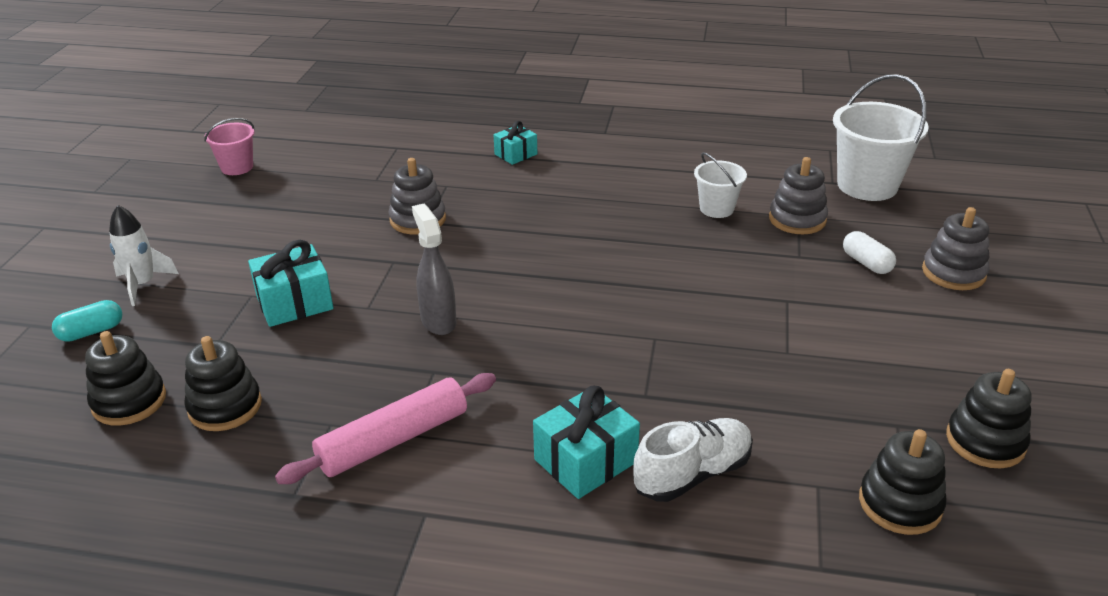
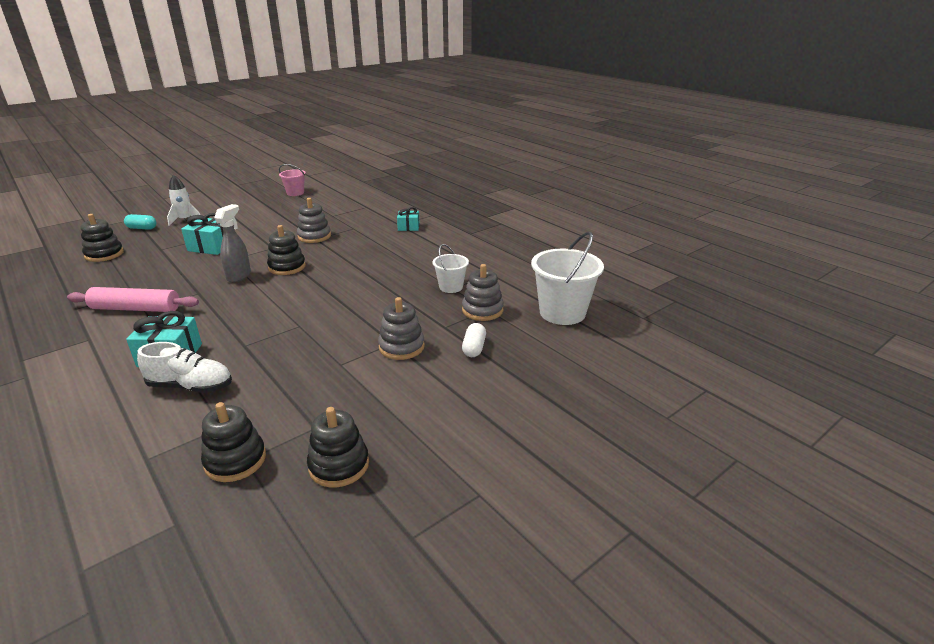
camera: 40 degrees right, 5 degrees down
(225, 406) = (121, 270): black stacking toy -> black stacking toy (287, 267)
(953, 273) = (515, 378): grey stacking toy -> grey stacking toy (401, 347)

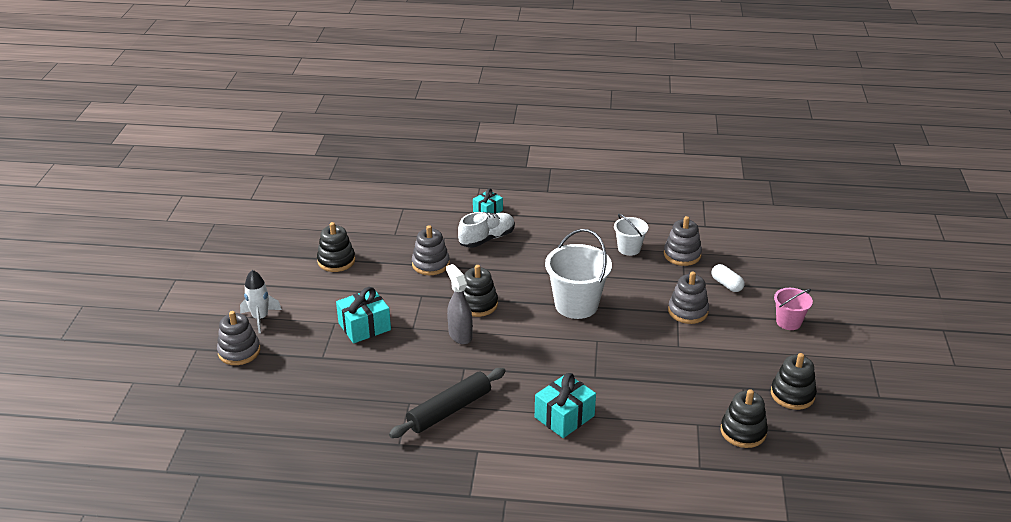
camera: 45 degrees left, 5 degrees up
(104, 254) = (281, 394): black stacking toy -> black stacking toy (336, 261)
(136, 309) = (449, 410): pink rolling pin -> black rolling pin
(142, 228) = (239, 351): turquoise capsule -> grey stacking toy
(190, 386) = (626, 421): white shoe -> white shoe (487, 239)
(295, 193) = (294, 228): pink bucket -> pink bucket (788, 322)
(562, 313) = (728, 227): white bucket -> white bucket (576, 305)

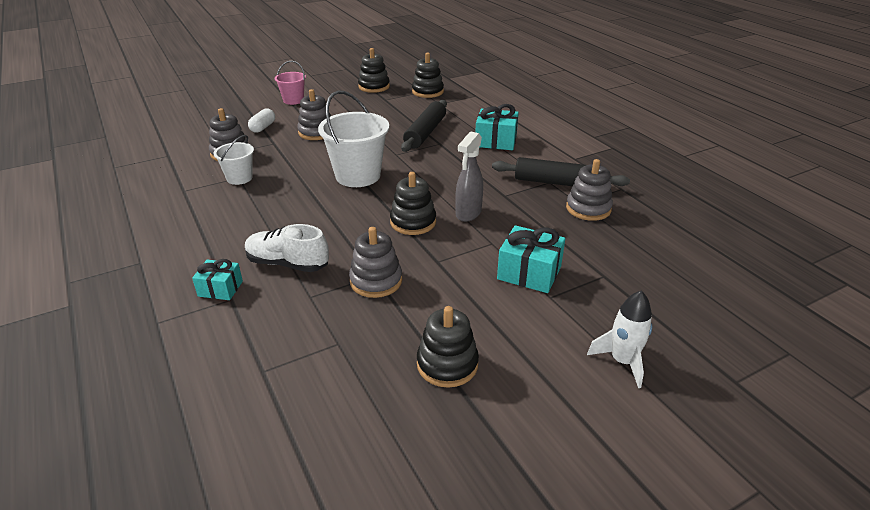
camera: 125 degrees left, 0 degrees up
(239, 351) = (685, 340): grey stacking toy -> grey stacking toy (588, 208)
(627, 378) = (425, 133): none -> black rolling pin

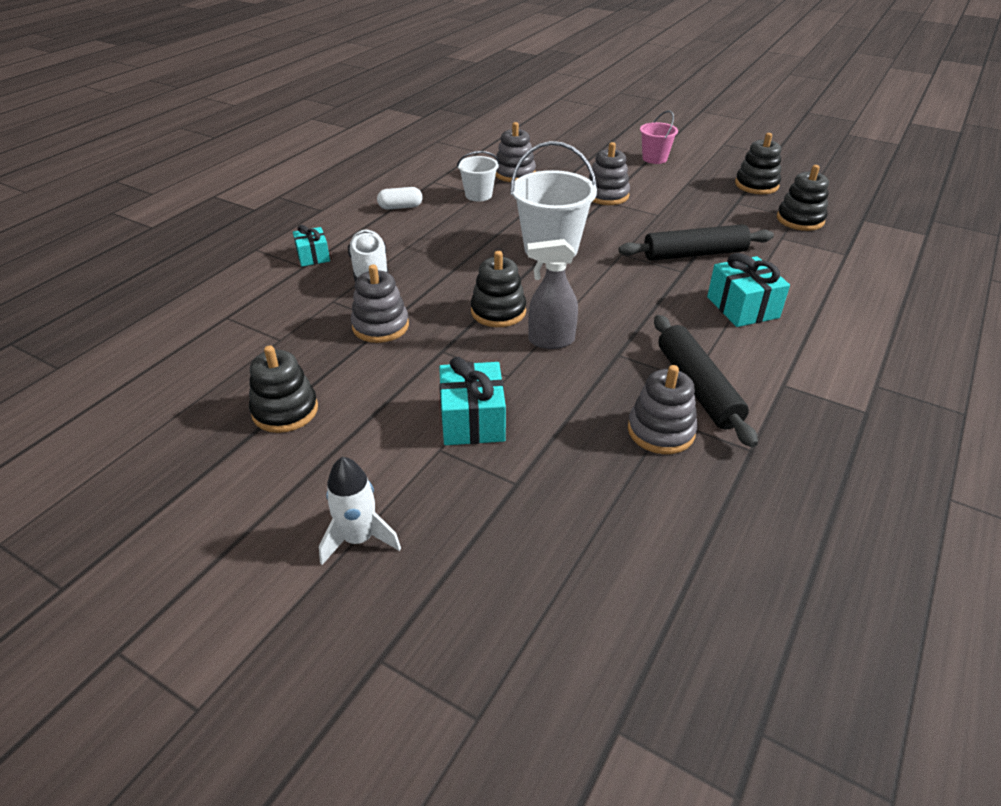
camera: 60 degrees right, 5 degrees up
(263, 127) = (579, 167): white capsule -> white capsule (400, 207)

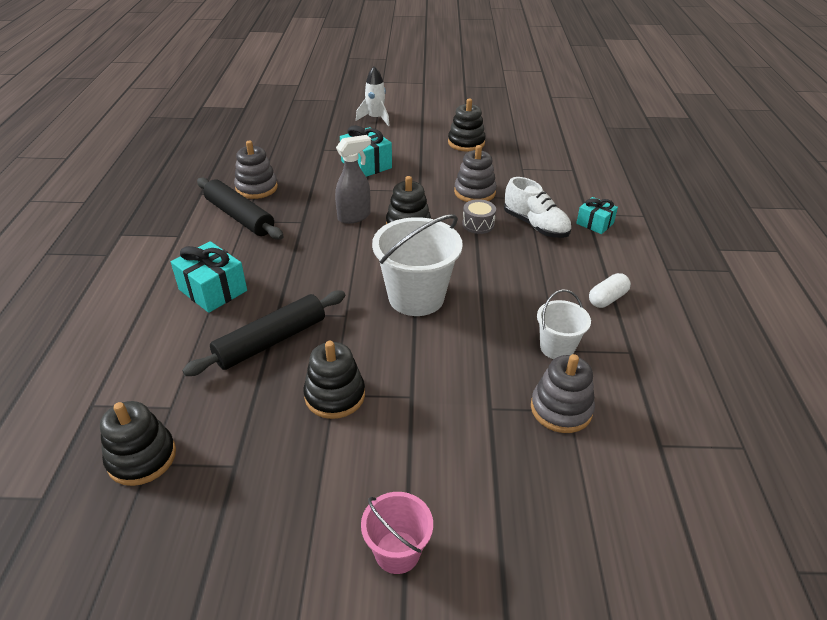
camera: 150 degrees right, 0 degrees up
(424, 290) = (478, 224): none -> grey drum
(607, 195) = (414, 409): grey stacking toy -> none
(756, 185) = (207, 534): black stacking toy -> black stacking toy (335, 395)

